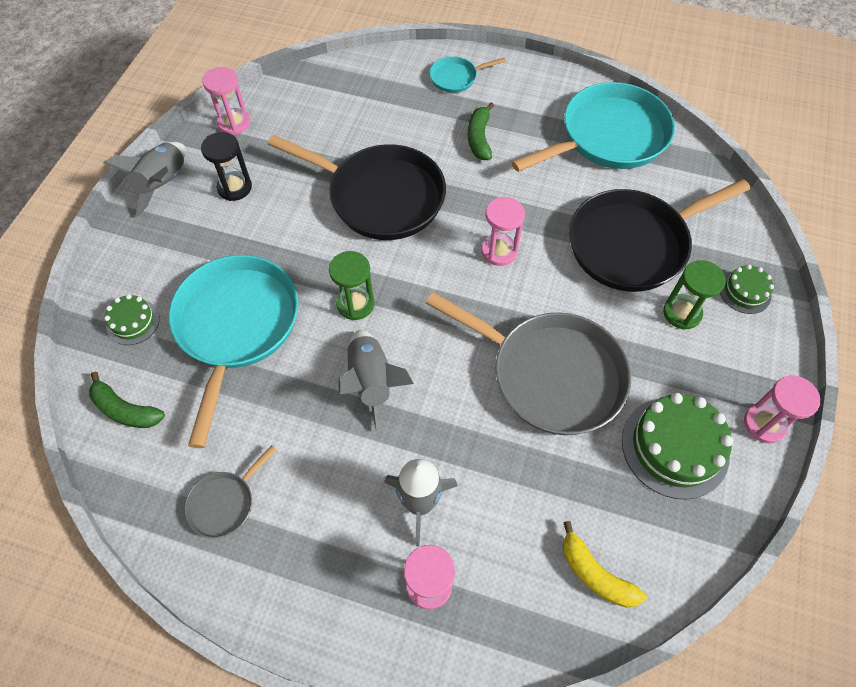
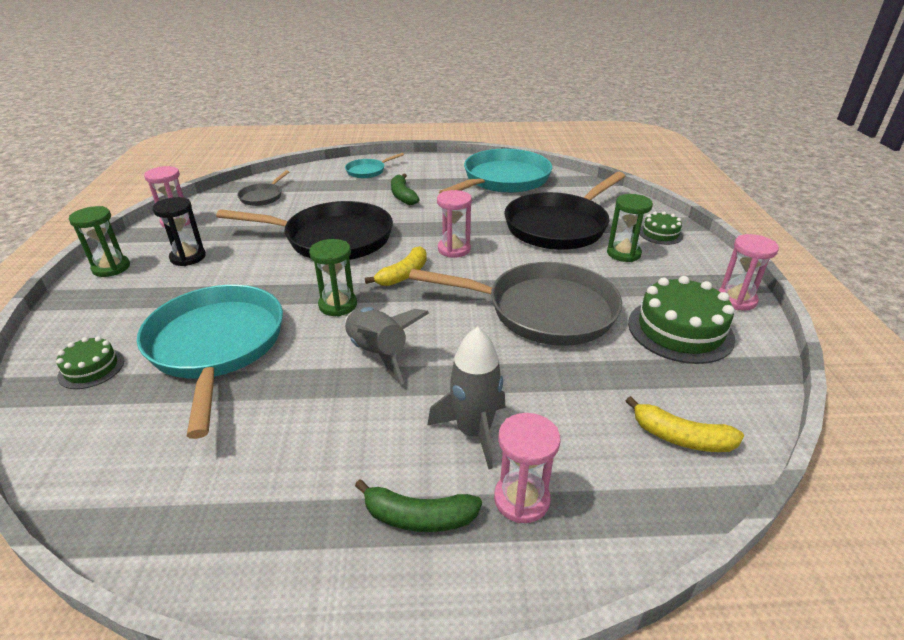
camera: 20 degrees left, 25 degrees down
(125, 410) = (93, 443): green banana -> green banana (418, 517)
(164, 184) = (111, 268): grey rocket -> green hourglass
(225, 503) = (245, 495): grey pan -> grey pan (262, 196)
(432, 277) = (403, 275): none -> yellow banana

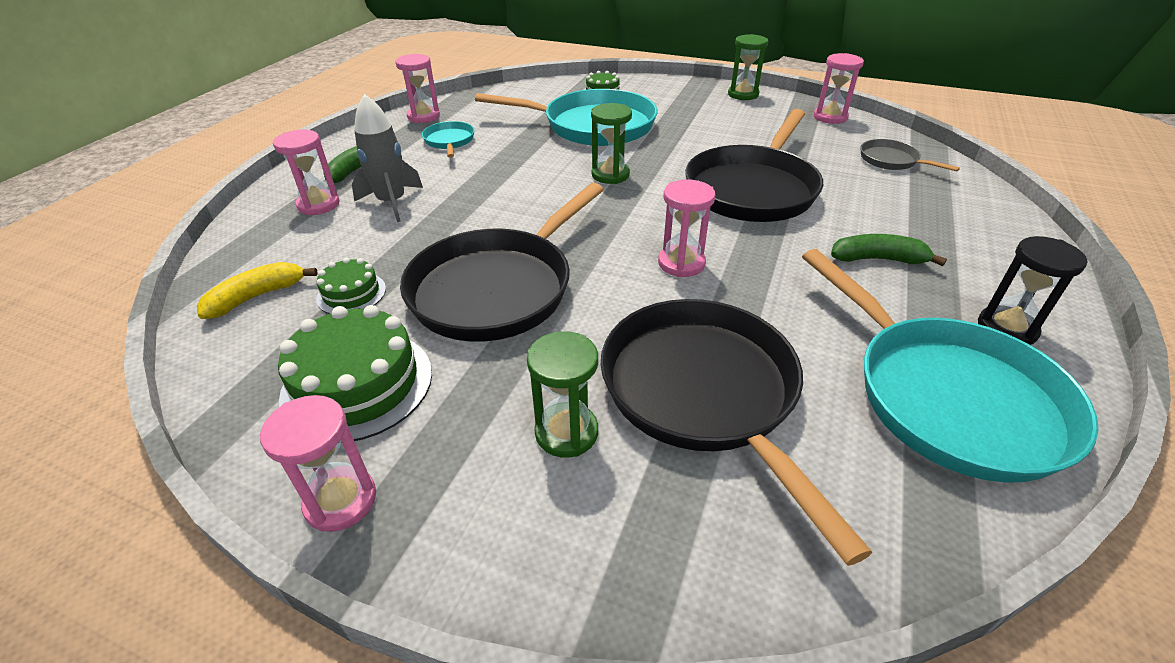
camera: 115 degrees right, 5 degrees up
(188, 257) = (746, 120): black hourglass -> black hourglass (1006, 329)
(200, 541) = (423, 116): none -> pink hourglass
(368, 171) = (992, 246): turquoise pan -> turquoise pan (449, 141)
(378, 353) = (521, 182): grey rocket -> none
(403, 275) = (642, 217): yellow banana -> none
(543, 310) = (497, 288): grey pan -> black pan
(660, 234) = (601, 539): green cake -> green cake (351, 293)

